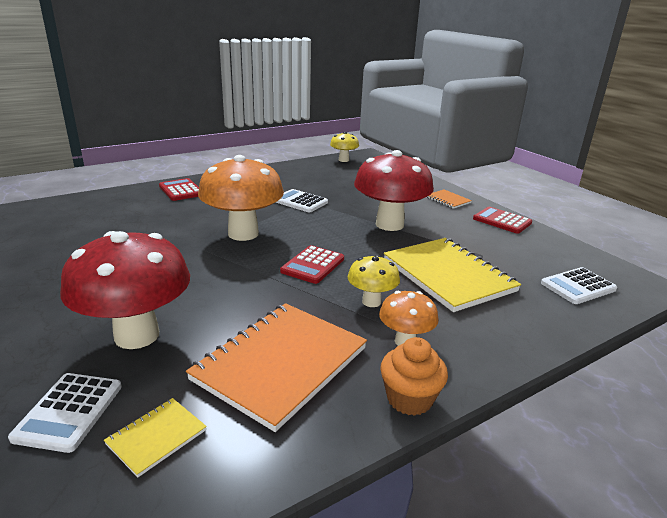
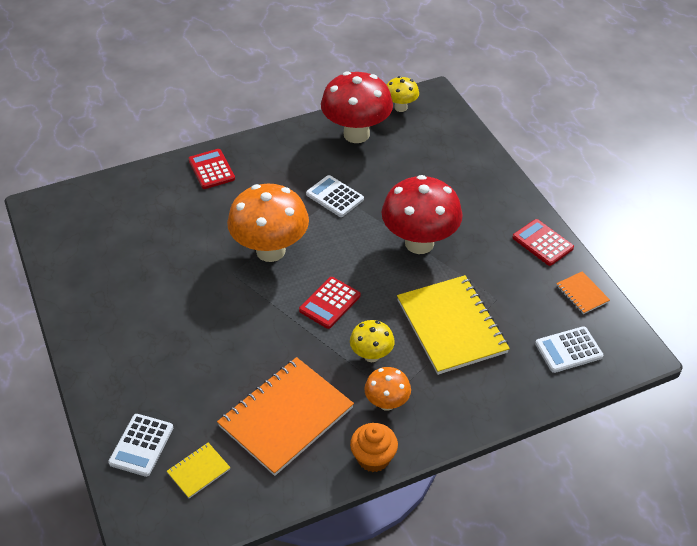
camera: 10 degrees right, 20 degrees up
(137, 335) = (180, 378): red mushroom -> red mushroom (356, 134)
(448, 200) = (498, 200): orange notebook -> orange notebook (582, 294)

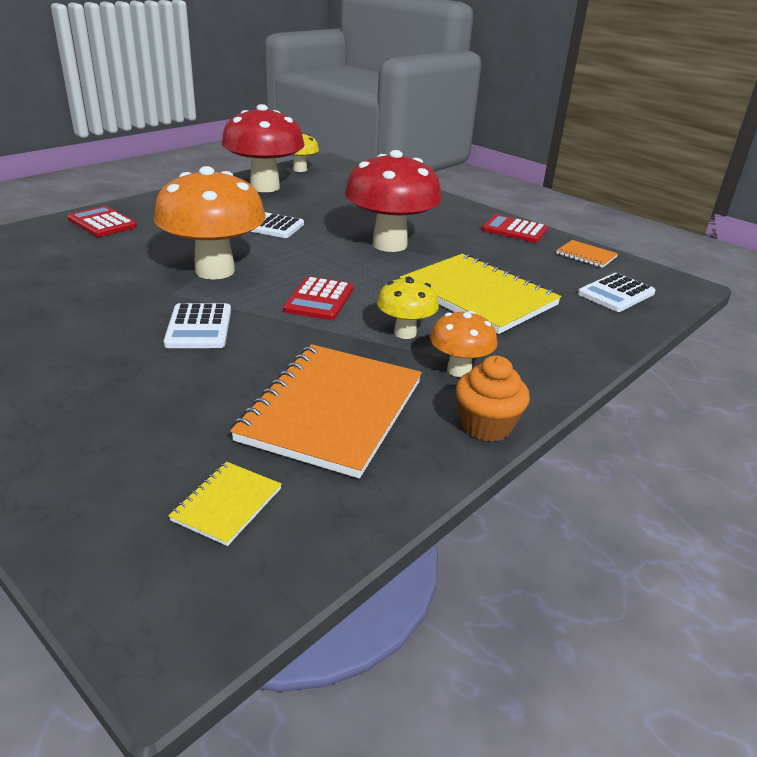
camera: 25 degrees left, 15 degrees down
(141, 445) = (104, 495): white calculator -> white calculator (199, 327)

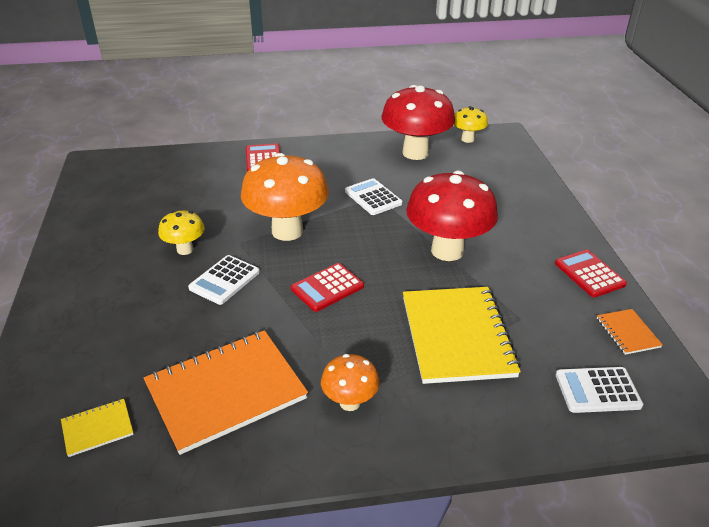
camera: 40 degrees right, 5 degrees up
(405, 333) = (352, 347): yellow mushroom -> yellow mushroom (185, 249)
(486, 426) = (308, 462): orange cupcake -> none

